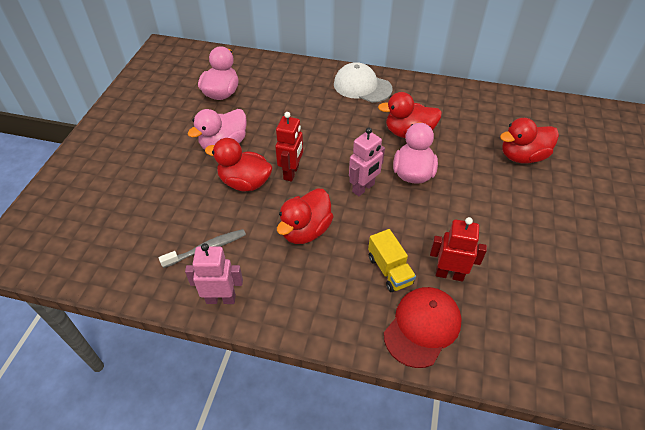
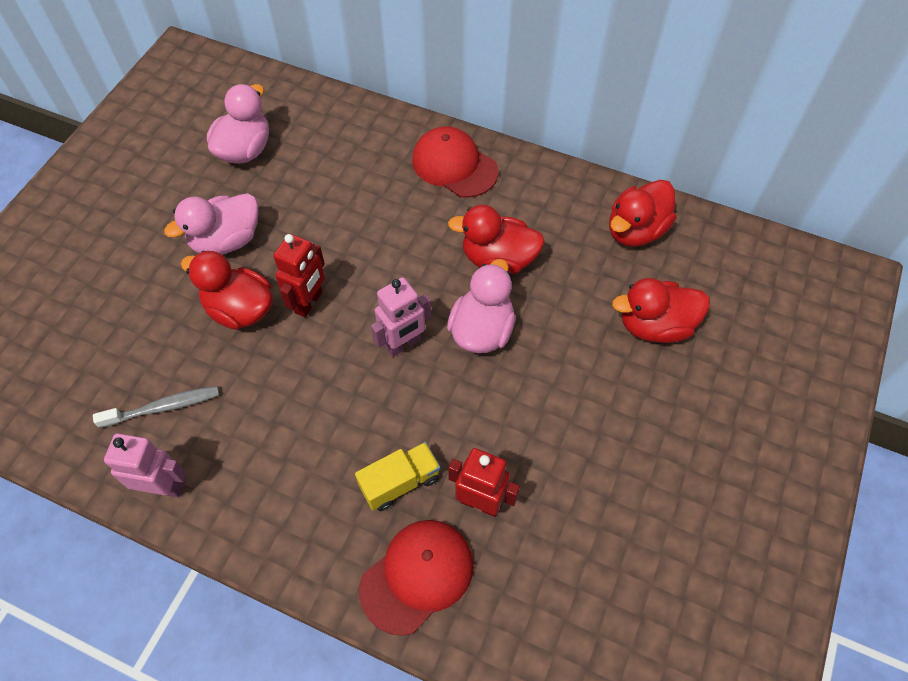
camera: 10 degrees right, 10 degrees up
(305, 230) = (303, 401): red duck -> red duck (635, 231)
(362, 86) = (454, 165): white cap -> red cap
(389, 270) = (400, 482): yellow truck -> yellow truck turned 105 degrees counterclockwise

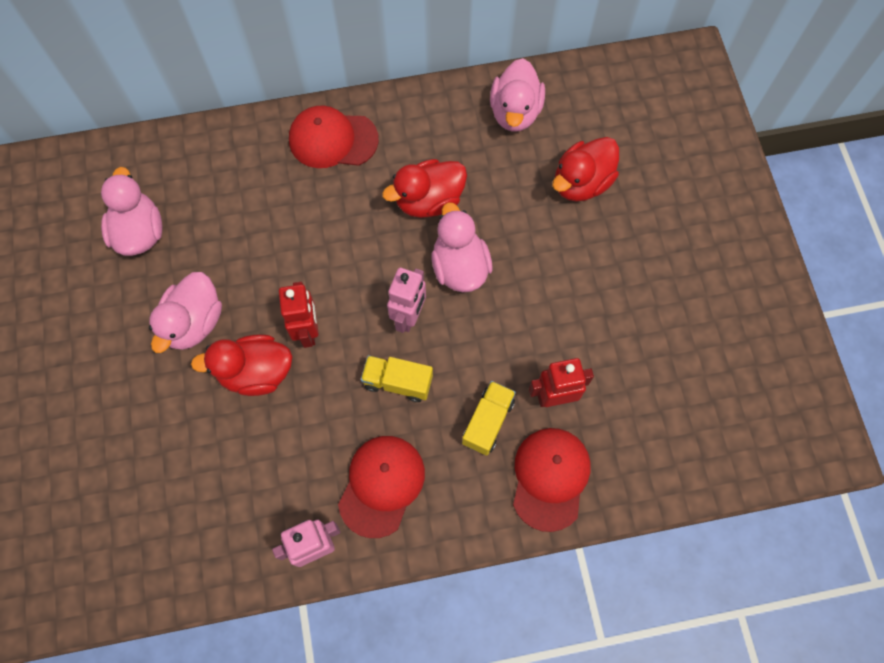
camera: 35 degrees left, 10 degrees up
(164, 407) = (262, 489): grey toothbrush -> none
(262, 473) = (381, 485): none -> red cap
(348, 393) = (398, 382): none -> yellow truck
(635, 231) = (515, 112): red duck -> pink duck

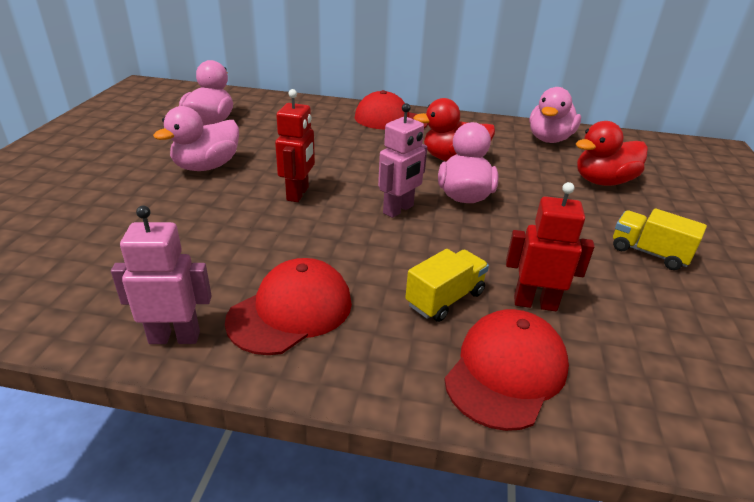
camera: 20 degrees right, 35 degrees down
(256, 372) = (231, 203): red duck -> none
(398, 382) = (361, 244): yellow truck -> yellow truck (649, 253)

